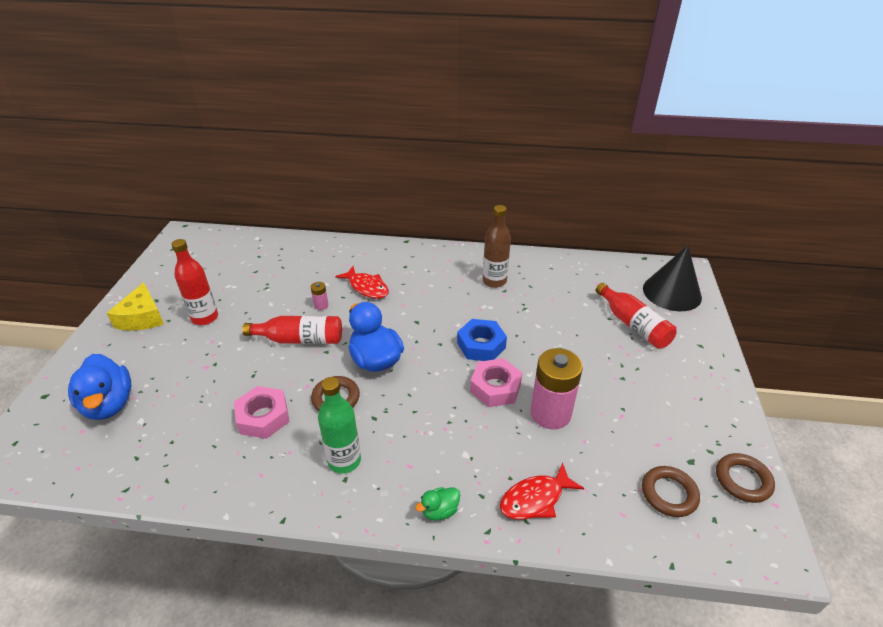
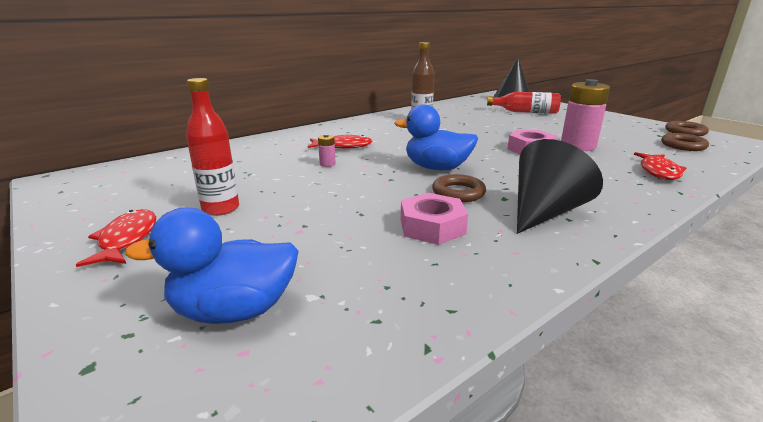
camera: 45 degrees left, 15 degrees down
(109, 404) = (234, 310): blue duck -> blue duck turned 150 degrees clockwise
(142, 317) = (126, 239): yellow cheese -> red fish
(300, 339) = (354, 182): red bottle -> none
(344, 460) = (544, 212): green bottle -> black cone
(439, 511) = (645, 199): green duck -> none
(481, 345) = (480, 140): blue nut -> none

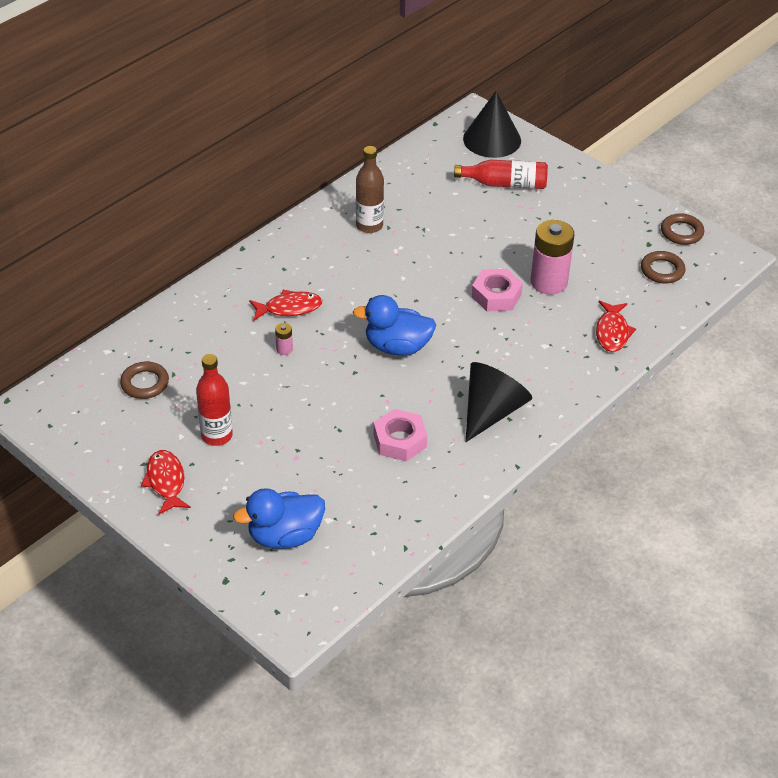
camera: 10 degrees left, 20 degrees up
(458, 192) = (419, 389): brown ring -> brown ring (145, 383)

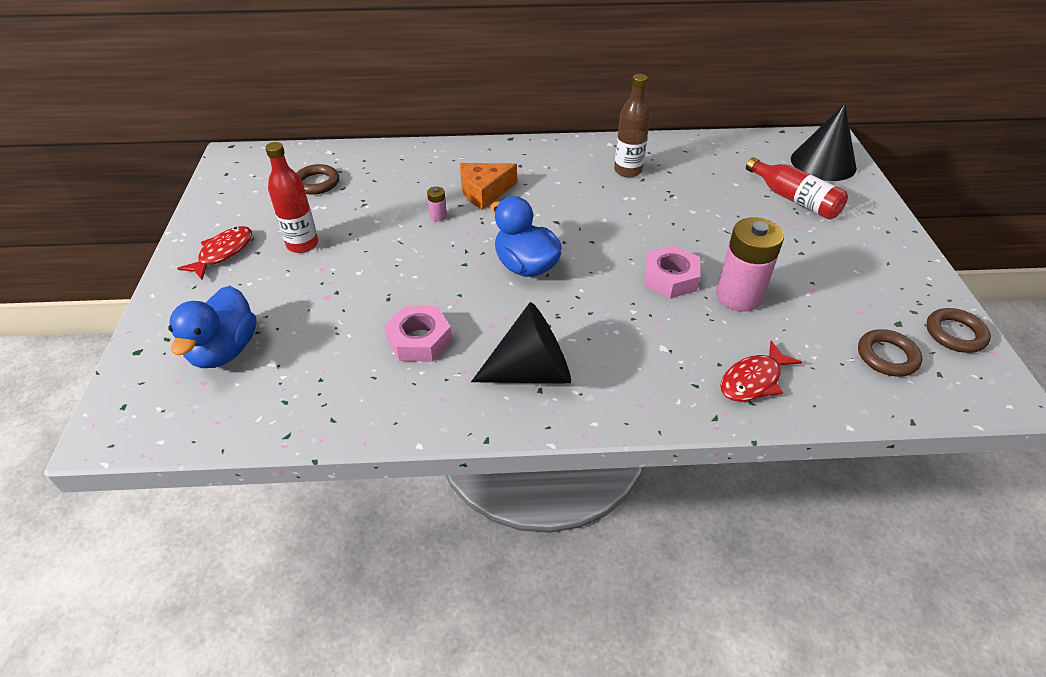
camera: 45 degrees right, 0 degrees up
(285, 536) = (224, 350): blue duck -> blue duck turned 105 degrees counterclockwise
(289, 308) = (484, 192): red fish -> orange cheese

